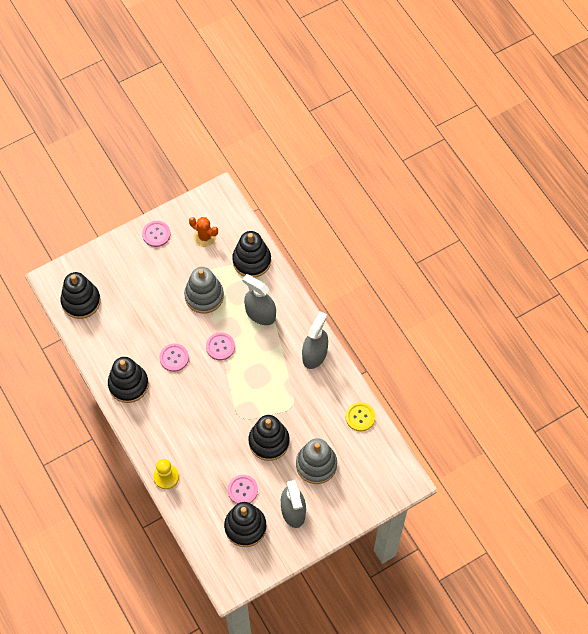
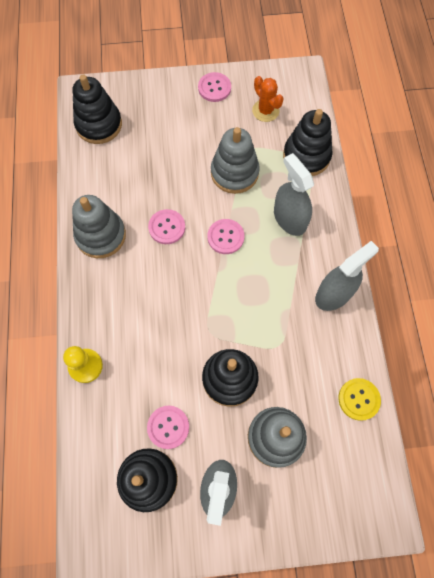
camera: 25 degrees right, 5 degrees up
(128, 384) = (101, 235): black stacking toy -> grey stacking toy

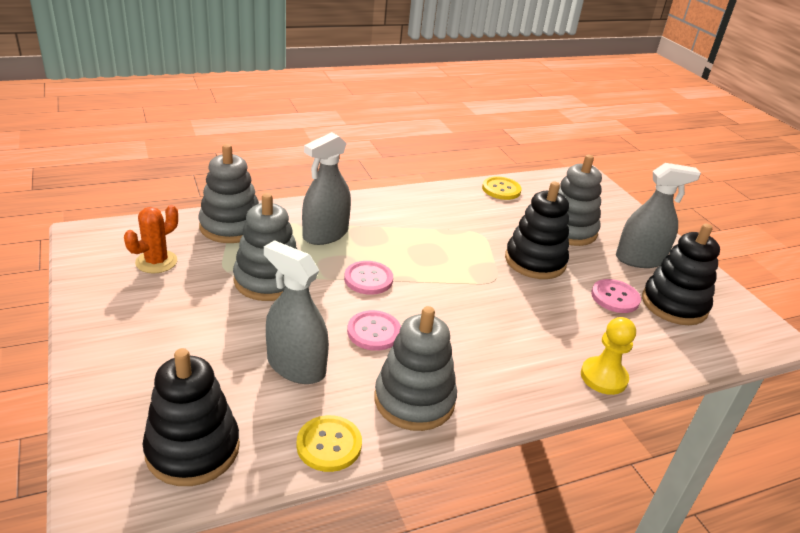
camera: 110 degrees left, 35 degrees down
(82, 184) = (329, 445): none -> yellow button
(214, 88) = (109, 314): pink button -> none
(306, 156) = (231, 226): black stacking toy -> grey stacking toy
(334, 294) = (405, 204): grey spray bottle -> grey spray bottle (296, 366)

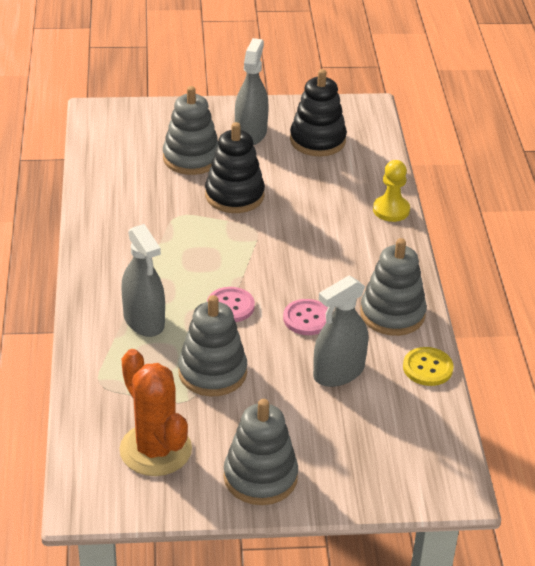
camera: 70 degrees left, 5 degrees up
(156, 262) = (155, 450): orange cactus -> orange cactus, size x1.67
(193, 449) = (417, 441): black stacking toy -> none
(231, 226) = (105, 388): grey stacking toy -> grey stacking toy (260, 477)
(501, 189) = (100, 177): yellow button -> none
(615, 297) = (299, 168): pink button -> none

